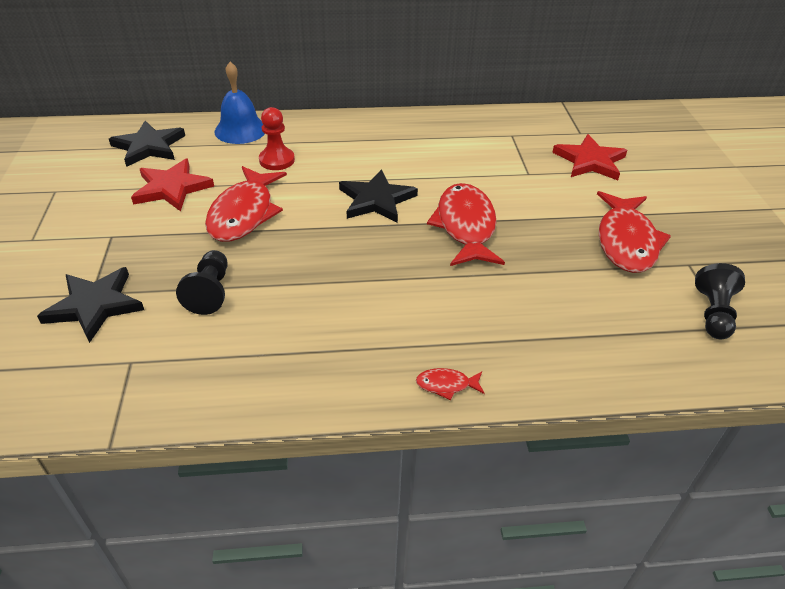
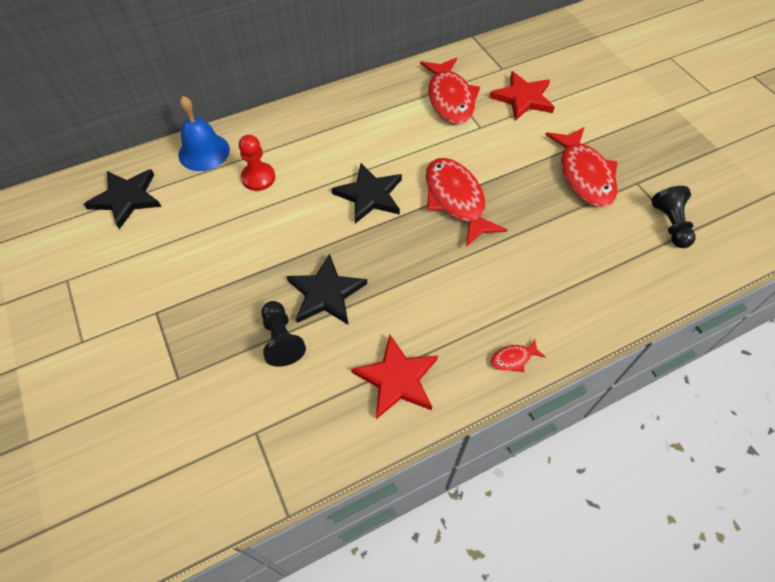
camera: 20 degrees left, 15 degrees up
(95, 305) = (189, 389): black star -> black star (326, 293)
(172, 188) = (179, 240): red star -> red star (397, 379)
(244, 213) = (263, 247): red fish -> red fish (450, 99)

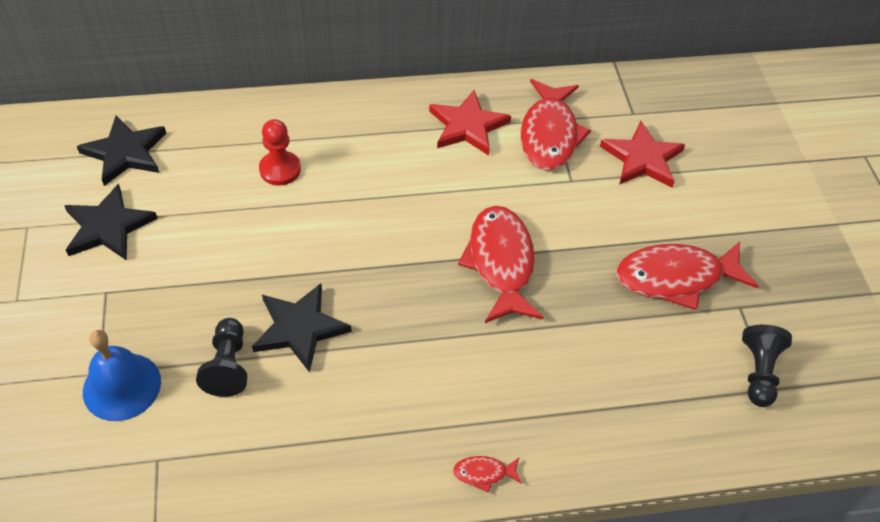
camera: 15 degrees right, 5 degrees down
(204, 152) = (231, 121): blue bell -> blue bell (122, 386)
(369, 195) = (399, 227): black star -> black star (108, 226)
(397, 379) = (338, 452): red star -> red star (467, 126)
(584, 175) = (675, 278): red fish -> red fish turned 75 degrees clockwise

